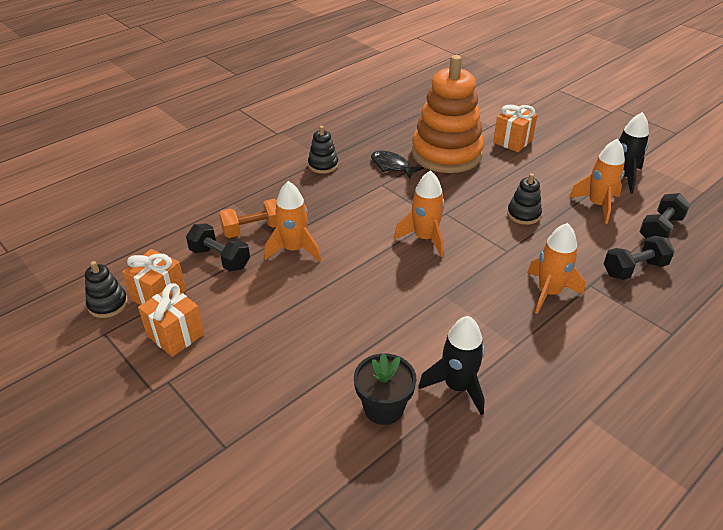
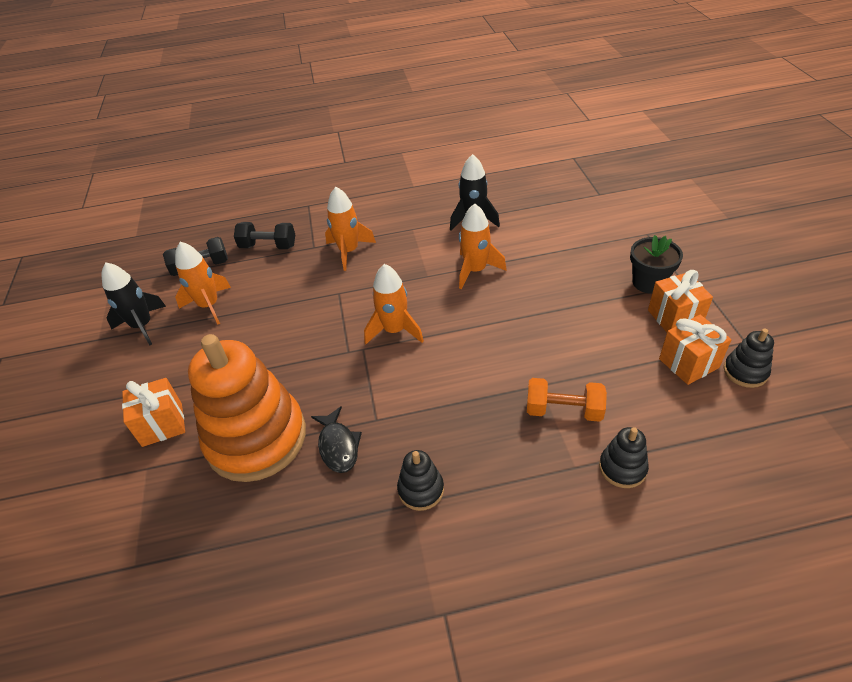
camera: 145 degrees left, 5 degrees up
(220, 259) = (614, 384): black dumbbell -> none
(294, 249) = (529, 366): orange rocket -> orange rocket (475, 270)
(383, 408) = (530, 223): black flower pot -> black flower pot (648, 282)
(523, 214) = (281, 321): black stacking toy -> black stacking toy (622, 468)

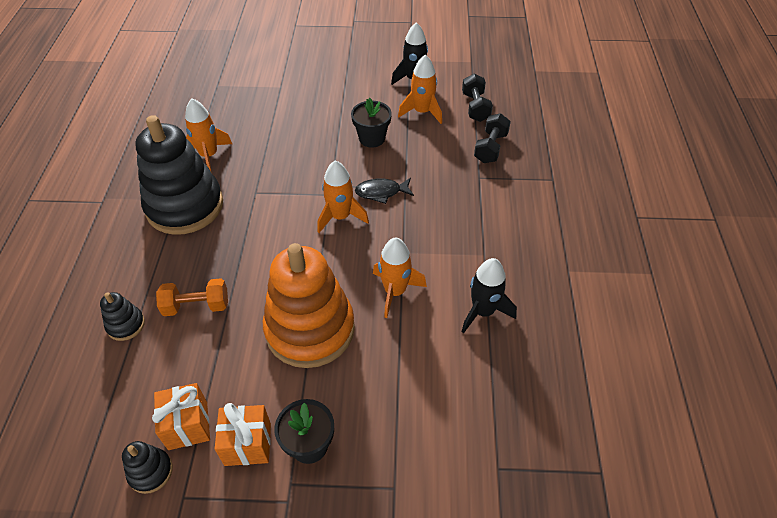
camera: 100 degrees right, 5 degrees up
(162, 424) = (311, 92): orange gift -> none
(256, 438) = (275, 133): orange stacking toy -> orange stacking toy (310, 329)
(261, 337) = (372, 138): none -> black flower pot
(338, 446) = (244, 170): black fish -> black fish (381, 192)
(349, 251) = (462, 201): orange rocket -> orange rocket (209, 155)
(421, 490) = (185, 206): black stacking toy -> black stacking toy, size x2.38
(563, 410) = (196, 306): orange dumbbell -> orange dumbbell turned 60 degrees clockwise

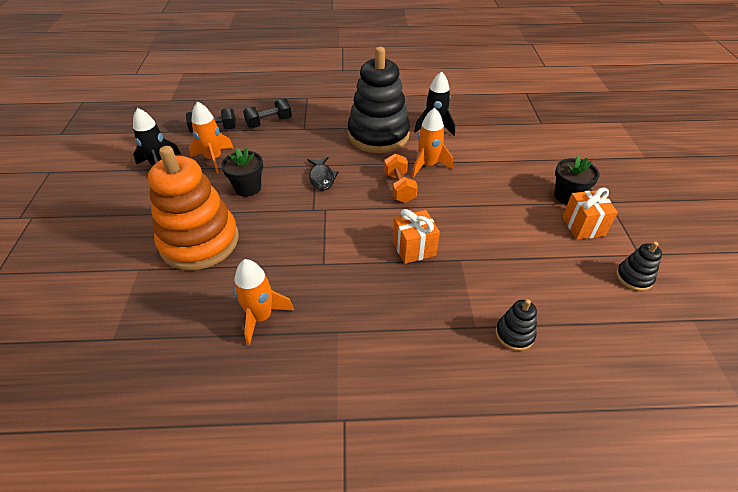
camera: 95 degrees left, 5 degrees down
(185, 206) = (347, 322): black stacking toy -> black stacking toy (378, 135)
(188, 425) = (587, 263): orange gift -> orange gift (414, 248)
(196, 306) = (475, 282): orange dumbbell -> orange dumbbell (399, 187)
(310, 329) = (475, 206): orange stacking toy -> orange stacking toy (199, 241)
(340, 217) = (353, 200): orange rocket -> none
(490, 148) = (269, 123): black dumbbell -> black dumbbell turned 45 degrees counterclockwise

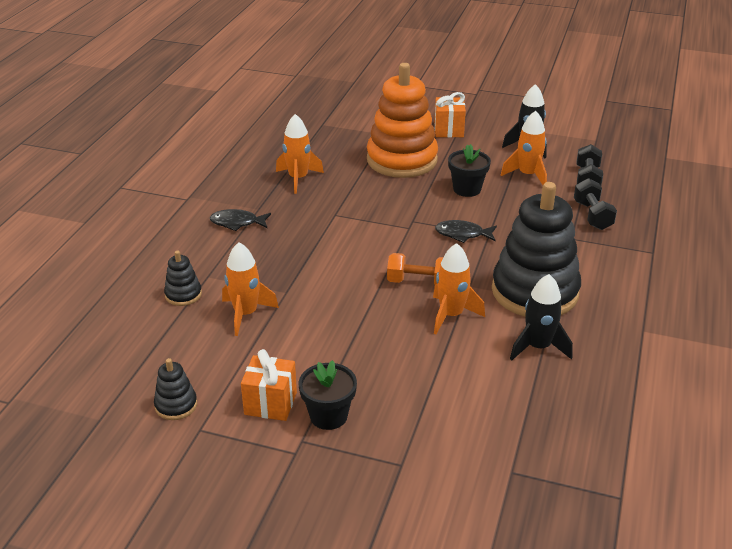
camera: 110 degrees right, 10 degrees down
(373, 340) = (237, 223): none -> black fish
(414, 248) = (320, 268): orange gift -> orange gift (448, 130)
(506, 276) = (246, 314): none -> orange rocket

